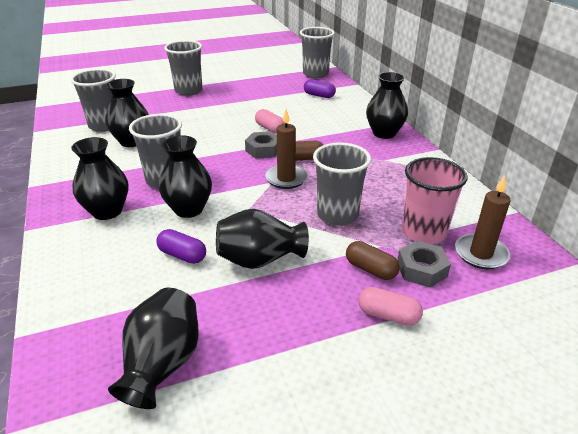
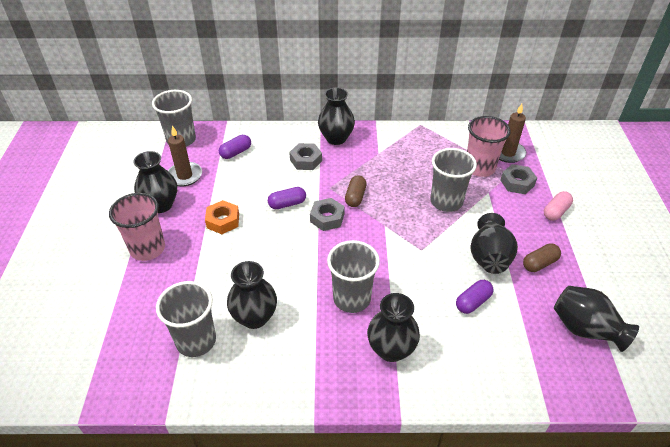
camera: 70 degrees left, 10 degrees up
(188, 91) = (147, 249): grey cup -> pink cup
(189, 209) = (408, 288): black vase -> black vase (161, 205)
(232, 108) = (223, 221): none -> orange nut
(270, 128) = (287, 204): pink capsule -> purple capsule
(286, 178) = (384, 216): brown candle -> brown candle (185, 176)
(336, 125) = (306, 160): none -> grey nut
(370, 269) = (512, 205): brown capsule -> brown capsule (539, 263)

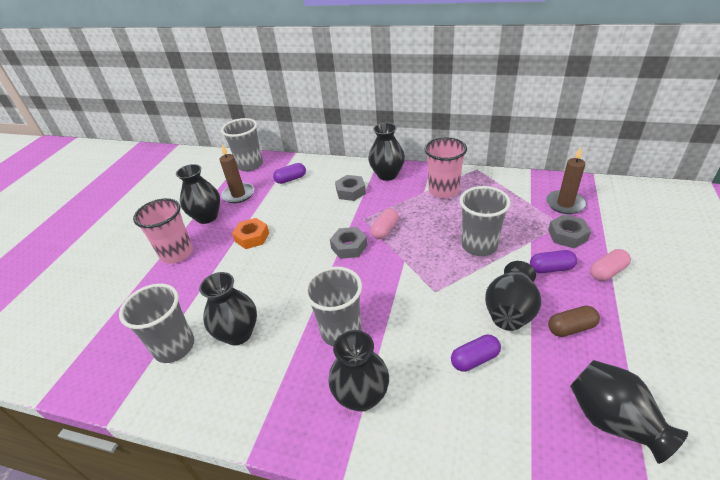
camera: 20 degrees right, 5 degrees down
(287, 204) = (316, 229): purple capsule -> purple capsule (551, 268)
(355, 197) = (385, 230): brown capsule -> pink capsule
(479, 168) = (528, 216): pink cup -> pink cup (443, 190)

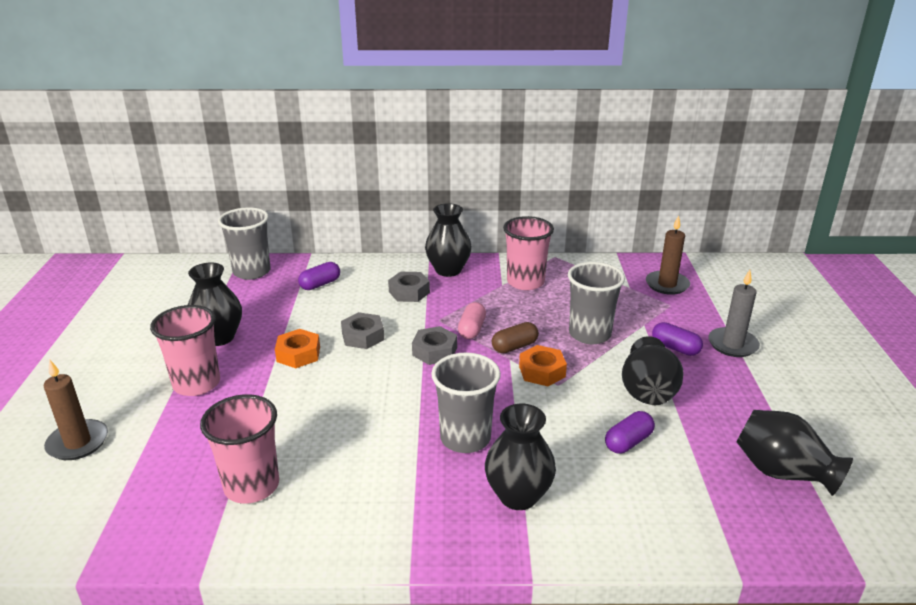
camera: 20 degrees left, 10 degrees down
(174, 347) = (251, 486): grey cup -> pink cup
(238, 194) = (253, 307): brown candle -> brown candle (78, 442)
(238, 333) = (333, 459): black vase -> none
(426, 276) = (542, 371): none -> orange nut
(551, 268) = (675, 348): purple capsule -> purple capsule turned 60 degrees clockwise
(567, 235) = (680, 315): grey nut -> grey nut (363, 336)
(571, 328) = (715, 399): brown capsule -> brown capsule (514, 347)
(607, 272) = (732, 344): pink capsule -> grey candle

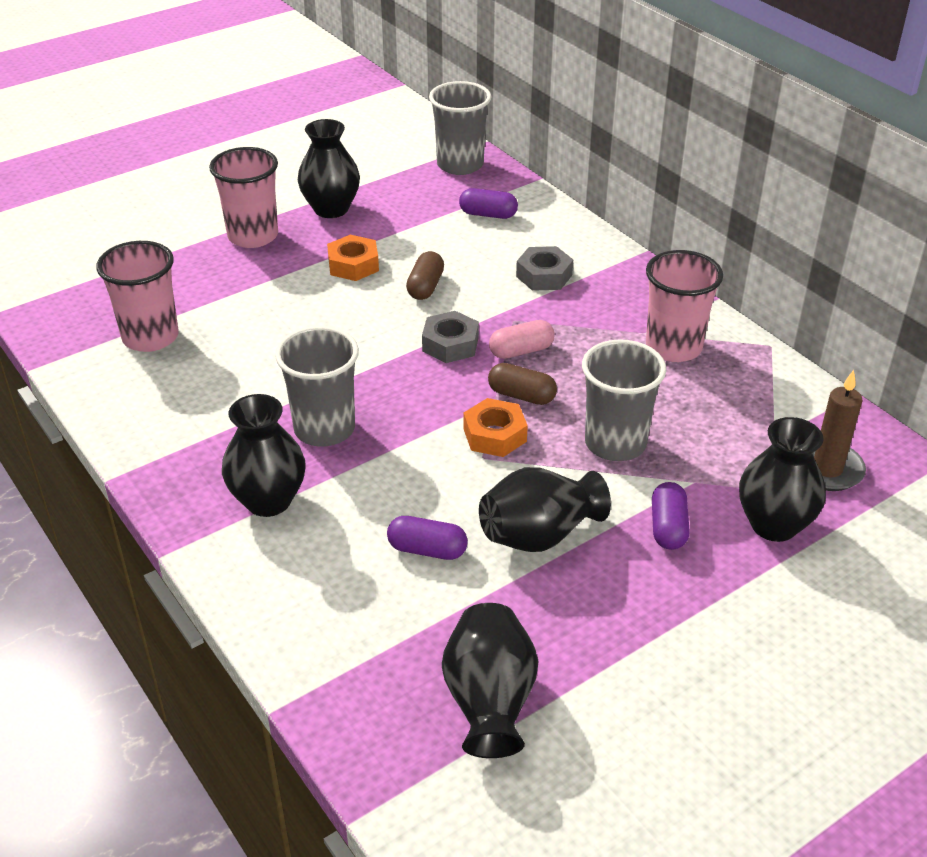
camera: 55 degrees right, 10 degrees up
(78, 442) = (127, 225): brown candle -> none
(363, 336) = (425, 287): grey nut -> brown capsule
(448, 270) = (625, 280): black vase -> black vase (774, 525)
(732, 344) = (739, 580): grey candle -> none

